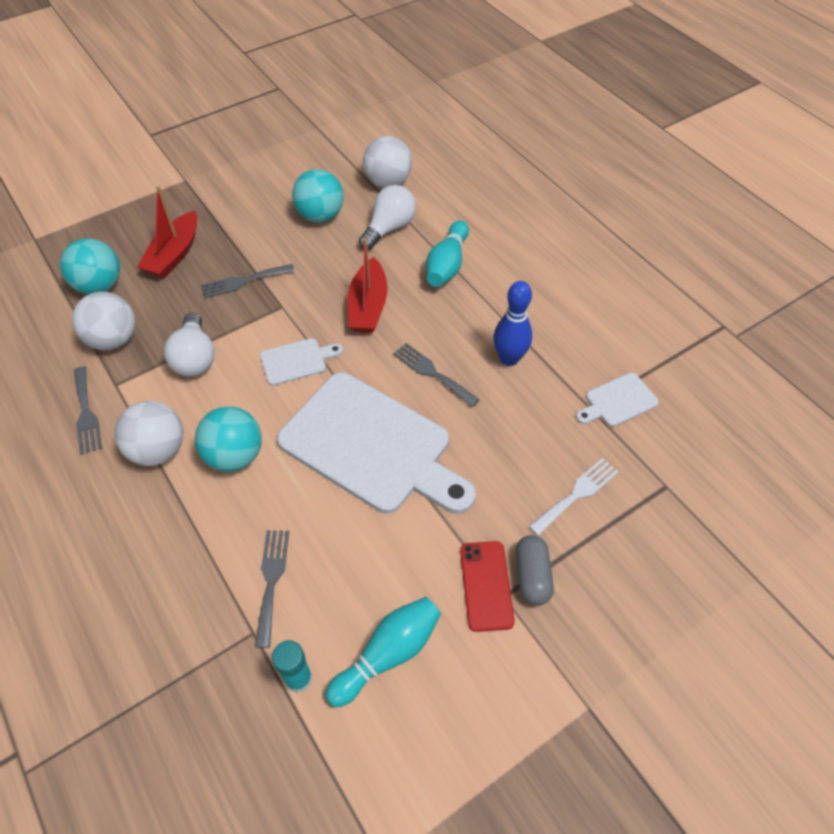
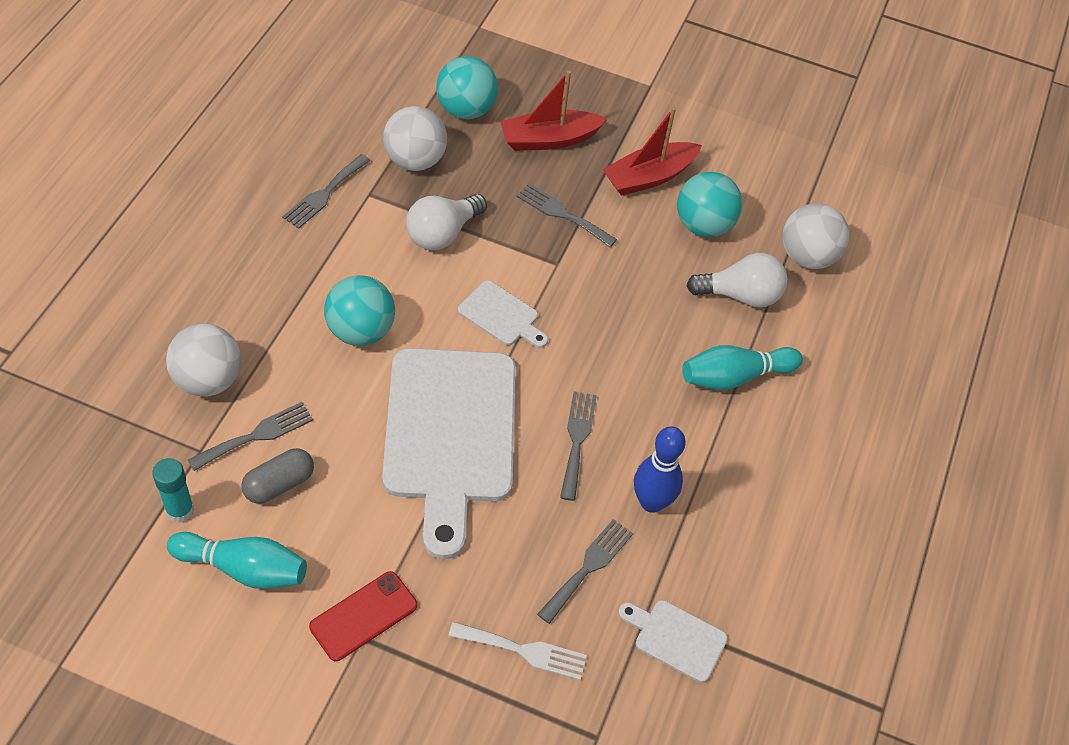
camera: 50 degrees right, 0 degrees up
(158, 450) = (325, 270): white ball -> white ball (208, 380)
(368, 306) = (617, 336): red boat -> red boat (649, 177)
(532, 576) = (400, 652): grey capsule -> grey capsule (279, 484)
(535, 421) = (588, 567): none -> grey fork

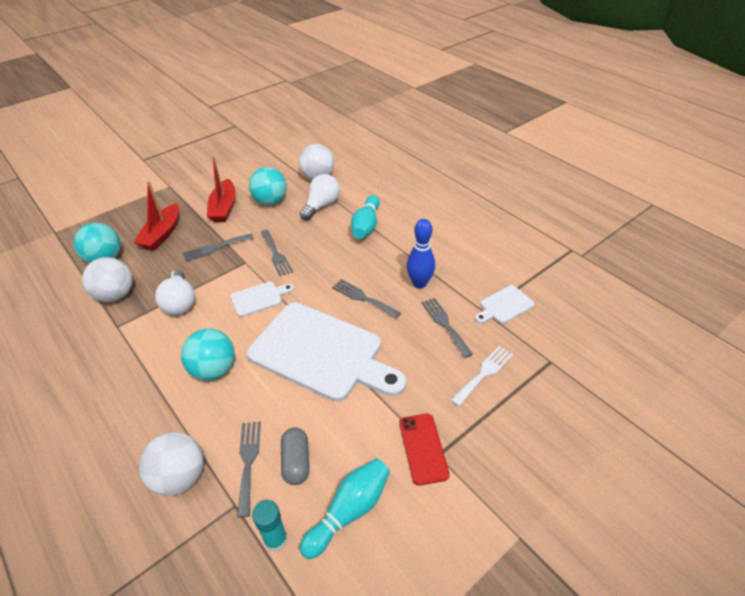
camera: 55 degrees left, 10 degrees down
(324, 194) = (93, 349): grey fork -> grey fork (276, 254)

